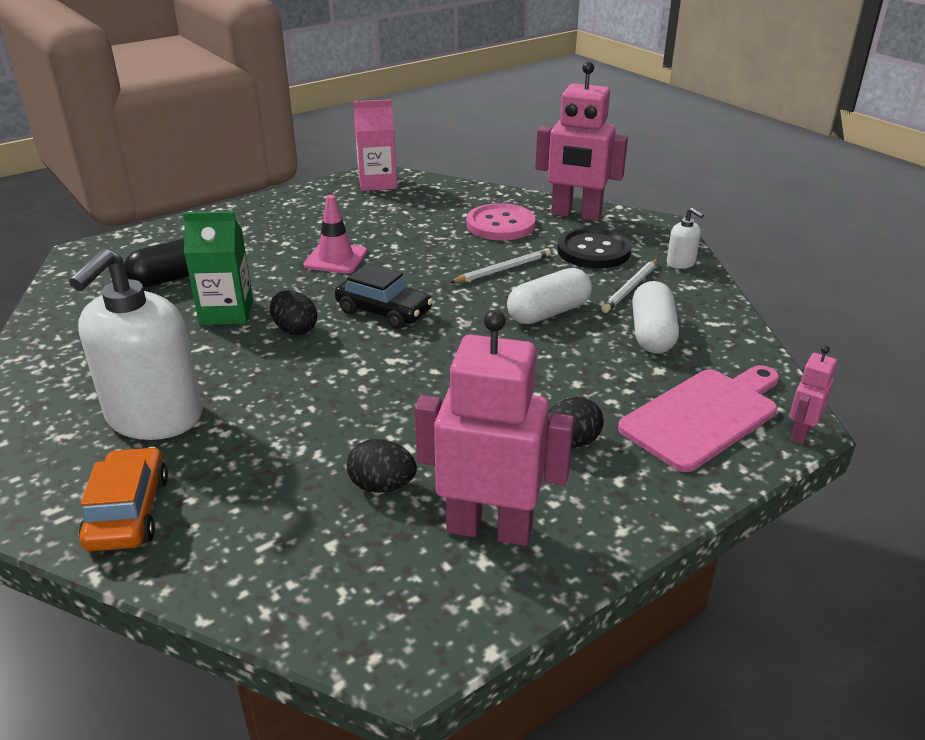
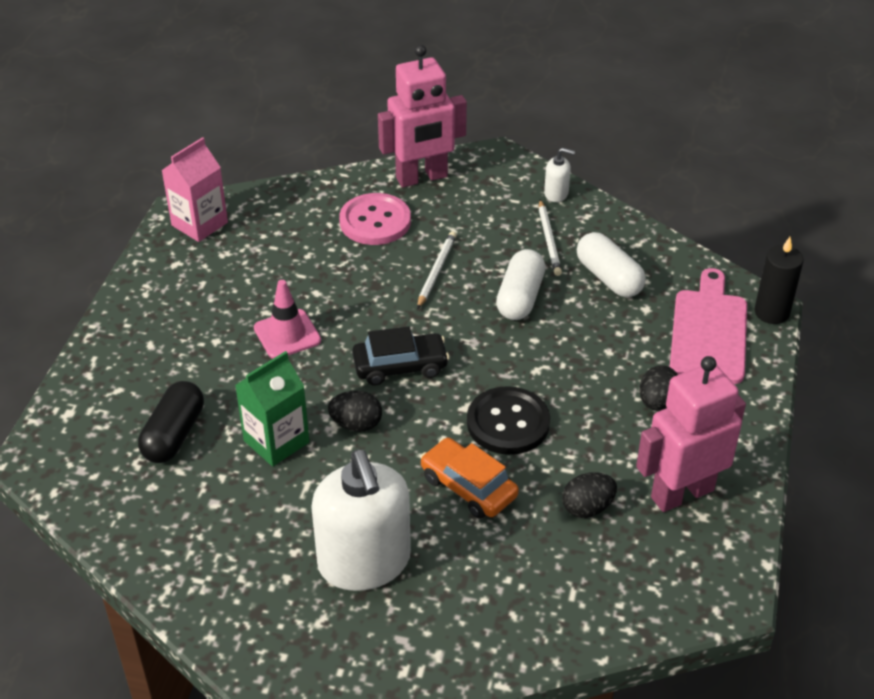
camera: 40 degrees left, 10 degrees up
(128, 512) = (457, 635): orange car -> orange car (468, 487)
(593, 251) = (481, 214): black button -> black button (508, 423)
(800, 433) = (771, 312): pink robot -> black candle

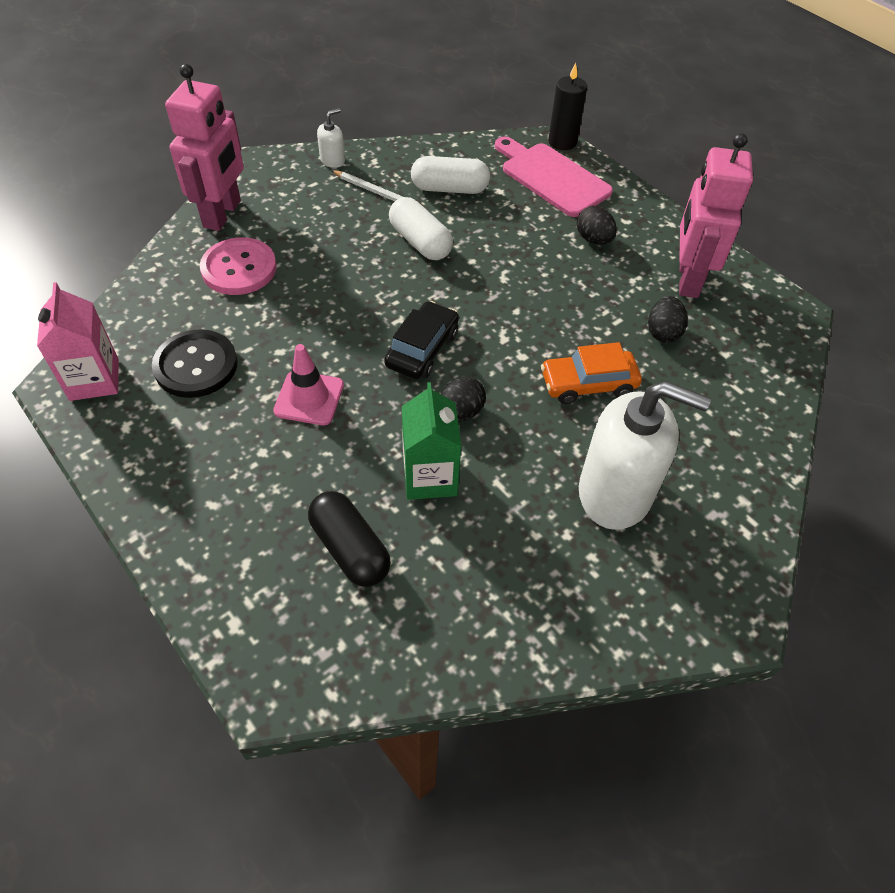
camera: 55 degrees left, 10 degrees up
(436, 271) = (339, 268): white pencil -> none
(508, 423) = (543, 324): black button -> black button (196, 365)

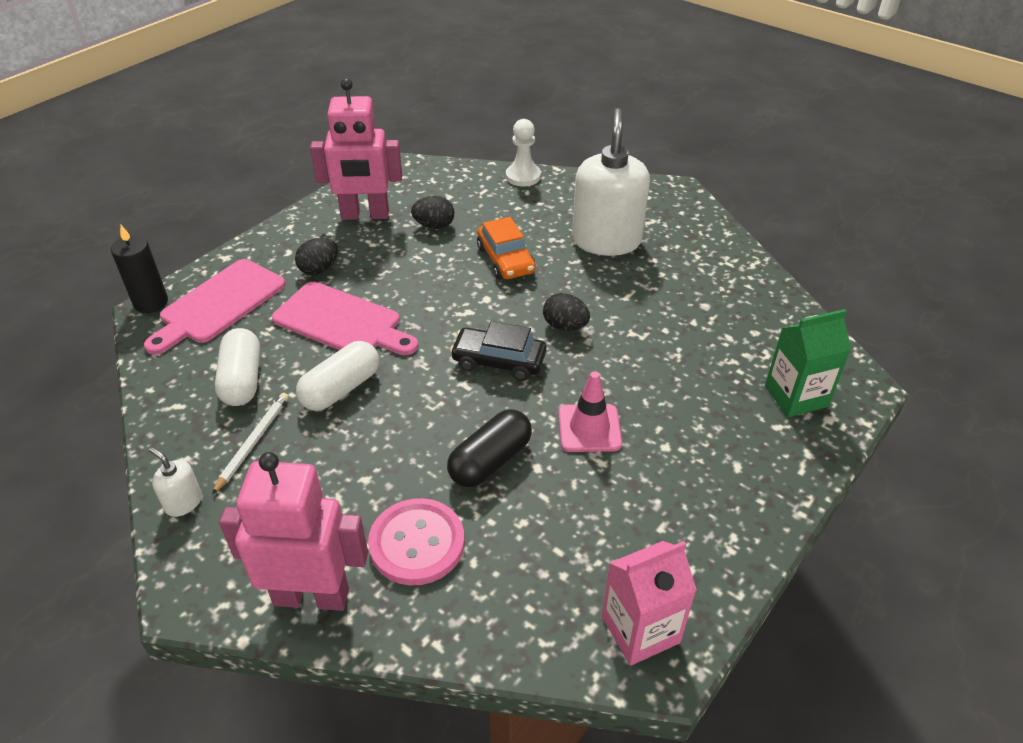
camera: 100 degrees left, 10 degrees down
(196, 365) = (583, 535): black button -> none
(350, 548) = (728, 366): black capsule -> black capsule (490, 461)
(430, 477) = (638, 334): green carton -> green carton (796, 396)
(509, 249) = (342, 322): none -> pink cutting board
(773, 435) = (523, 176): none -> white pawn

